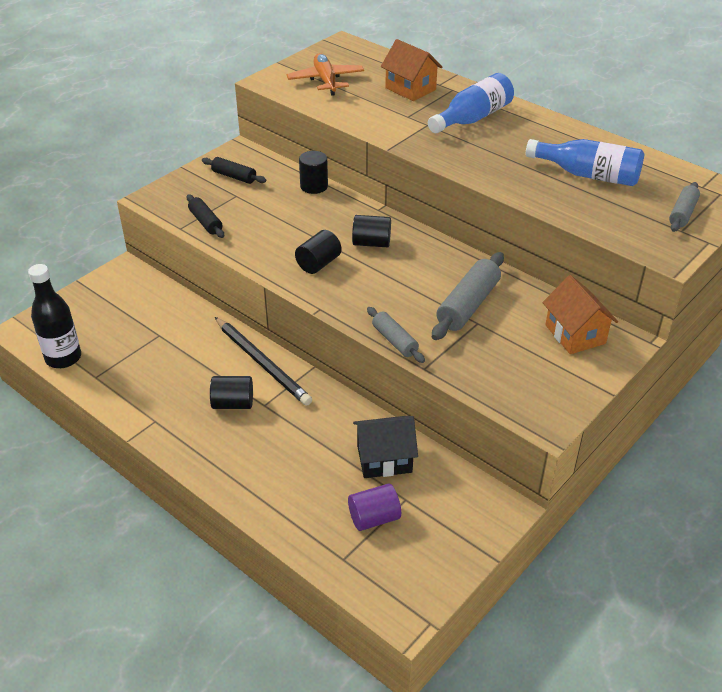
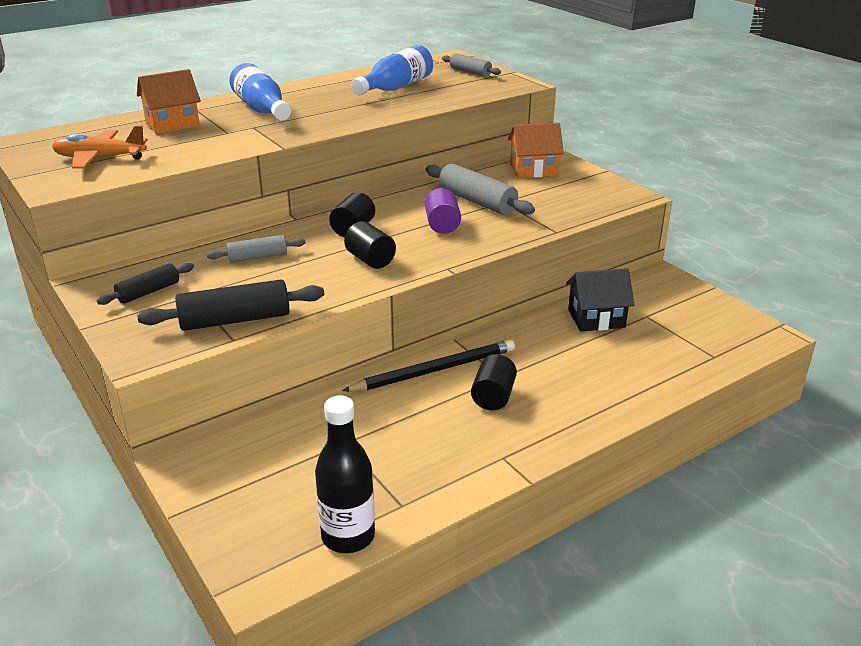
camera: 75 degrees left, 10 degrees down
(205, 222) = (235, 320): black rolling pin -> black rolling pin, size x1.65
(314, 186) = (220, 246): black cylinder -> none
(374, 518) = (667, 334): purple cylinder -> purple cylinder (442, 225)
(384, 459) = (596, 319): black house -> black house turned 75 degrees clockwise
(394, 341) = (513, 239): grey rolling pin -> grey rolling pin (257, 257)

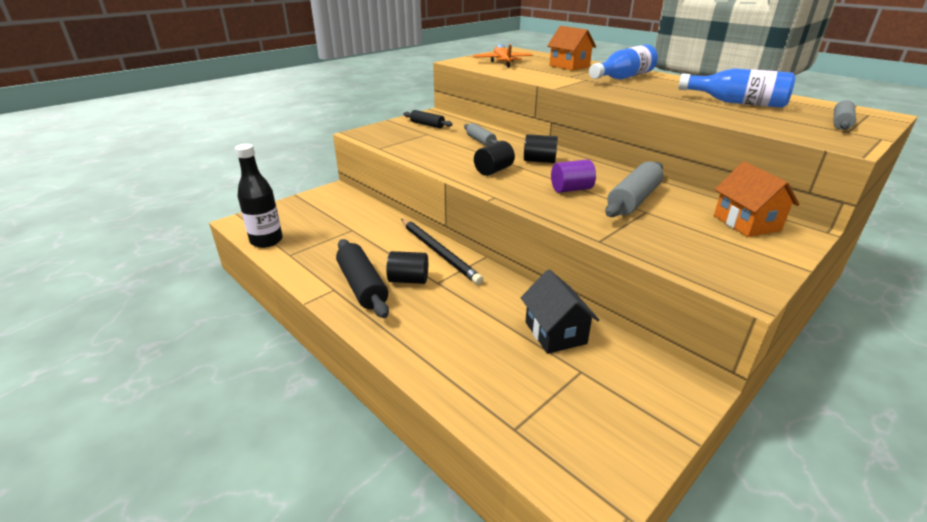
camera: 80 degrees right, 0 degrees up
(235, 320) = (400, 146): black rolling pin -> black rolling pin (362, 286)

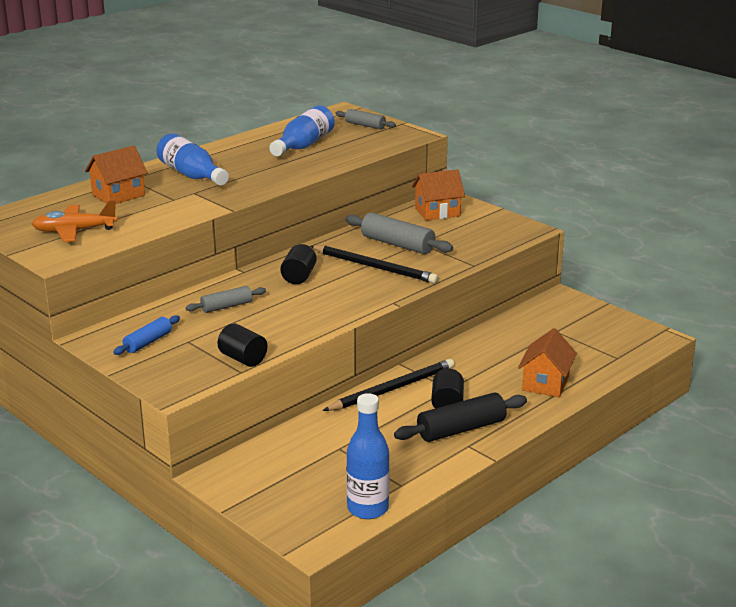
camera: 90 degrees left, 5 degrees down
(266, 241) = (367, 509): black bottle -> blue bottle
(427, 125) = (148, 342): black rolling pin -> blue rolling pin
(444, 349) = (545, 383): none -> orange house
(493, 170) = (325, 301): black cylinder -> black cylinder (243, 359)
(555, 333) = (515, 337): black house -> none
(571, 189) = (375, 267): purple cylinder -> black pencil

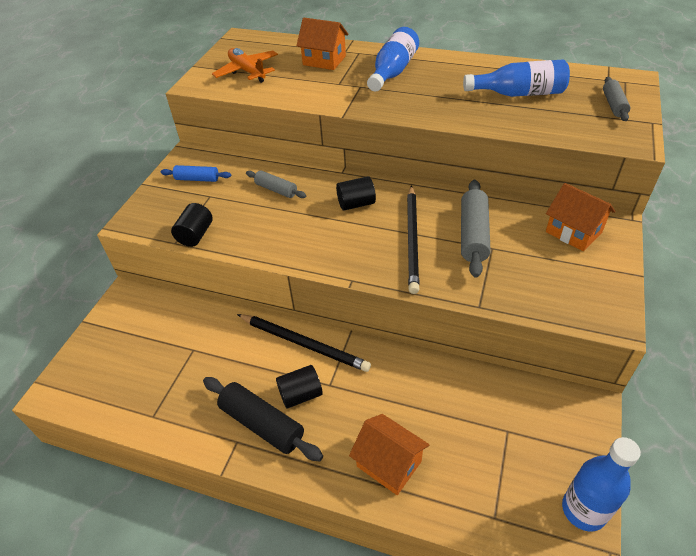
camera: 65 degrees right, 20 degrees up
(367, 509) = (109, 408): blue bottle -> blue bottle (583, 510)
(545, 383) = (389, 463): orange house -> orange house turned 45 degrees clockwise

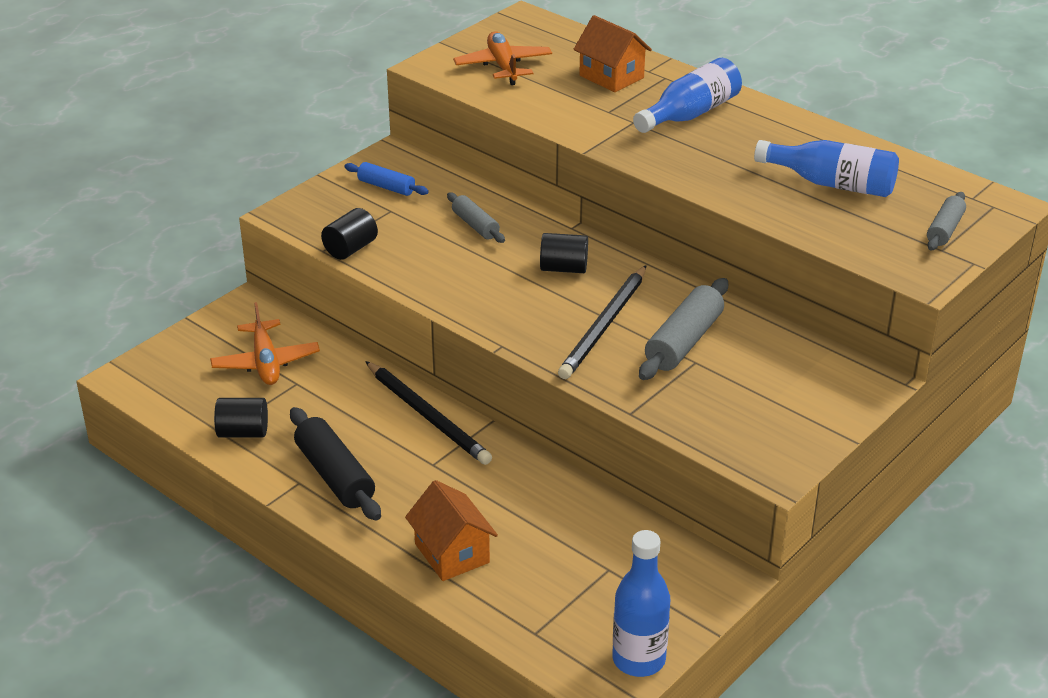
camera: 20 degrees right, 10 degrees down
(161, 339) = (266, 362): none -> orange plane
(300, 394) = (394, 463): black cylinder -> black cylinder (243, 432)
(573, 232) = (814, 375): orange house -> none

